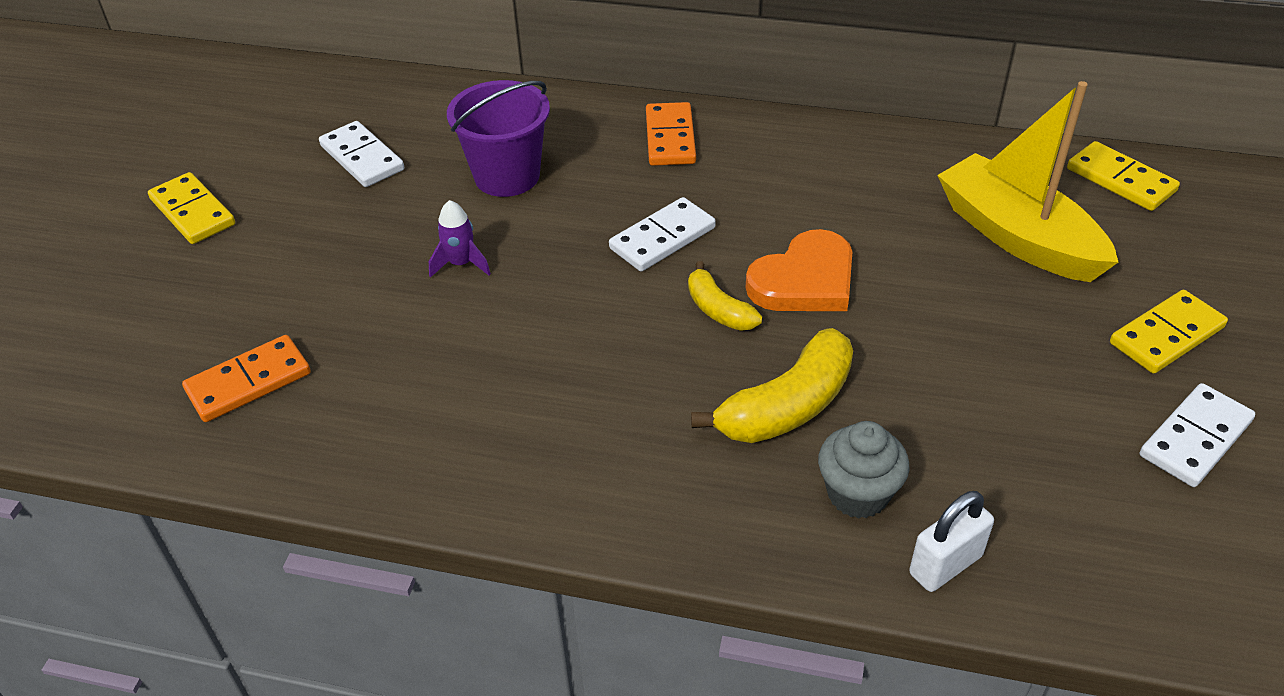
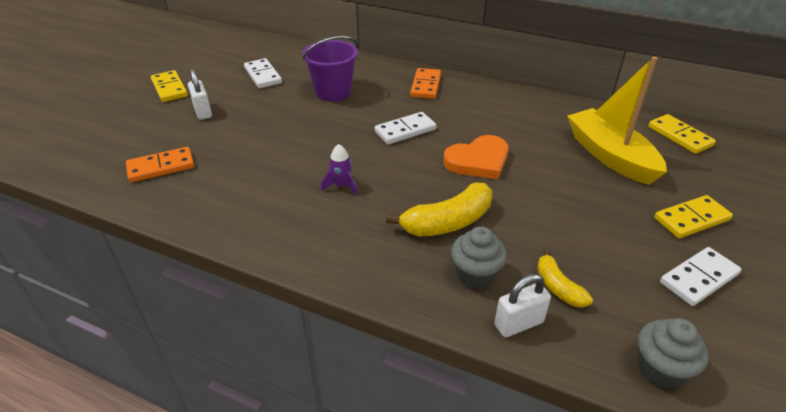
camera: 10 degrees right, 5 degrees down
(278, 254) = (203, 112): none -> white padlock
(461, 264) = (293, 128): purple rocket -> purple rocket (341, 186)
(718, 310) = (424, 168): yellow banana -> yellow banana (558, 287)
(1167, 598) = (660, 369): none -> grey cupcake

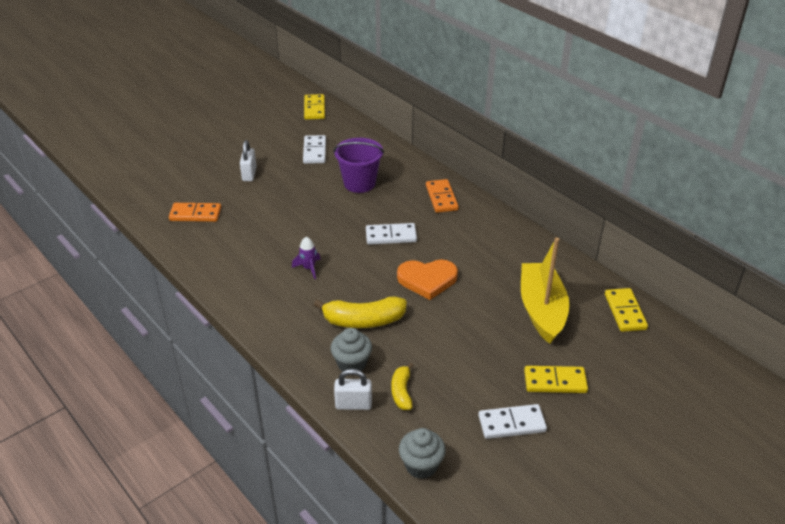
camera: 25 degrees right, 0 degrees up
(170, 88) = (237, 145): yellow domino -> yellow domino (314, 109)
(425, 85) = (441, 198): orange domino -> orange domino turned 45 degrees counterclockwise

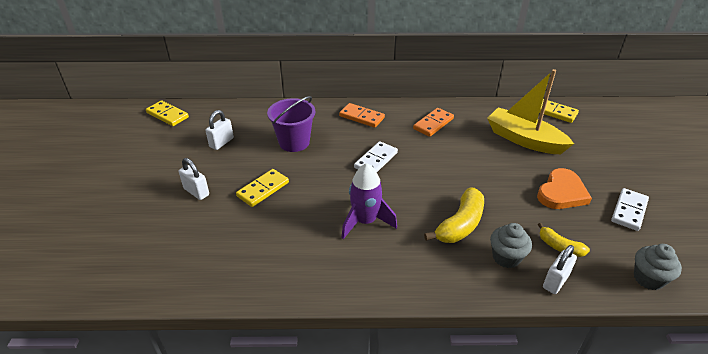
camera: 50 degrees left, 0 degrees up
(195, 214) = (203, 254): orange domino -> orange domino (433, 124)
(308, 268) = (365, 221): purple rocket -> purple rocket, size x1.82
(314, 151) = (221, 142): white domino -> white padlock
(427, 280) = (445, 169): orange heart -> orange heart (561, 192)
(555, 381) = (599, 171): yellow domino -> yellow domino (263, 189)

